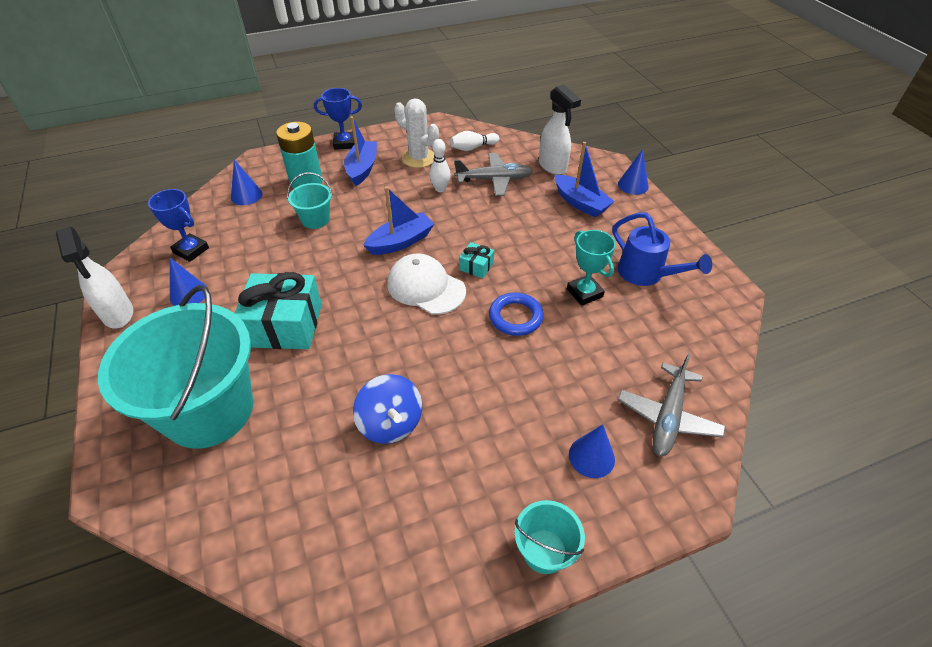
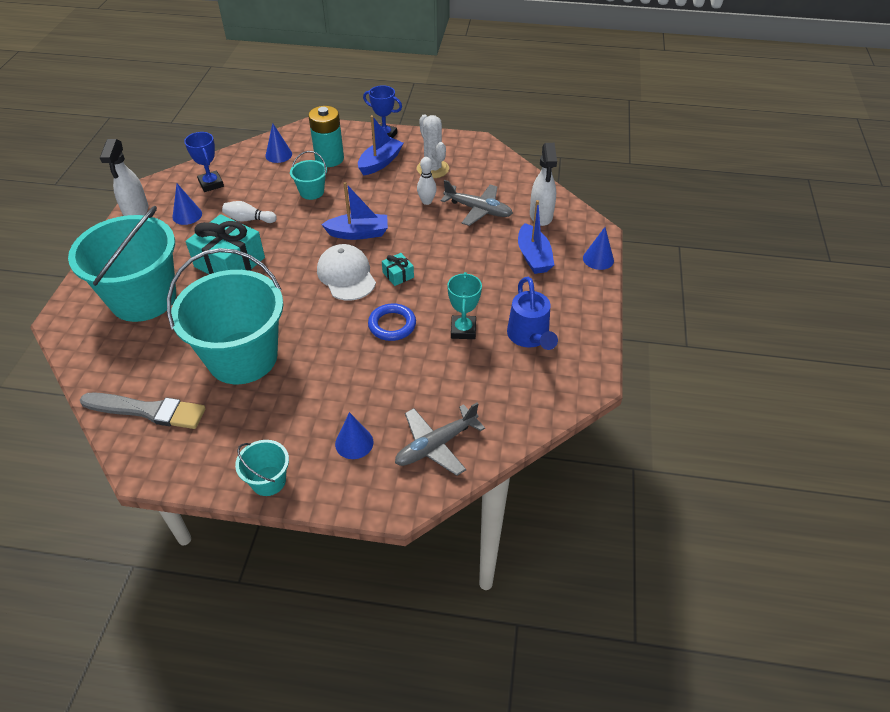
camera: 30 degrees right, 0 degrees up
(329, 546) = (148, 411): none -> grey brush
(390, 423) = (242, 357): blue spinning top -> turquoise bucket
(473, 148) = (486, 175): white bowling pin -> white bowling pin (249, 219)

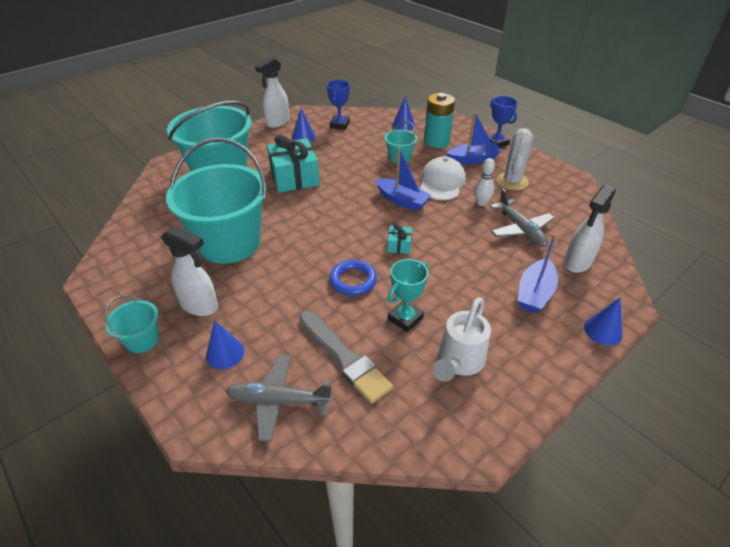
camera: 40 degrees right, 5 degrees down
(148, 411) = (139, 243): grey brush -> grey brush (344, 358)
(249, 219) = (337, 156): white bowling pin -> none
(285, 423) = (200, 306): none -> white spray bottle
(346, 275) = (360, 225): white cap -> white cap (442, 182)
(529, 337) = (459, 361): blue watering can -> white watering can

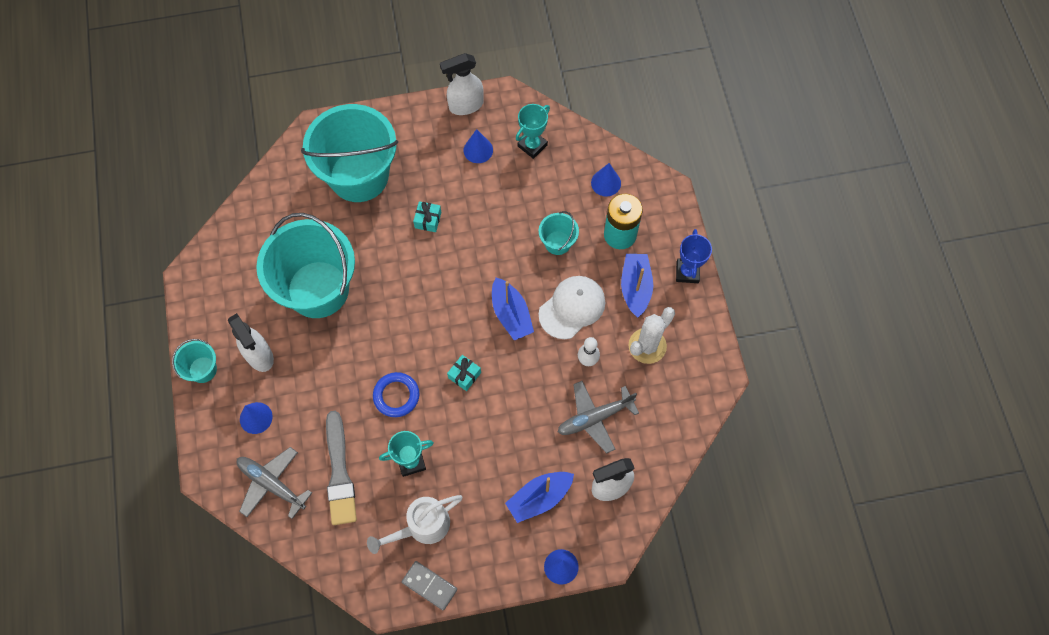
camera: 30 degrees right, 25 degrees up
(294, 177) = (428, 220): turquoise gift -> turquoise gift, size x0.46
(339, 125) = (532, 145): blue trophy -> turquoise trophy
(473, 159) = (635, 288): blue boat -> blue boat turned 105 degrees counterclockwise
(511, 406) = (429, 585): none -> grey domino
(520, 229) = (594, 418): grey plane -> grey plane turned 60 degrees clockwise

